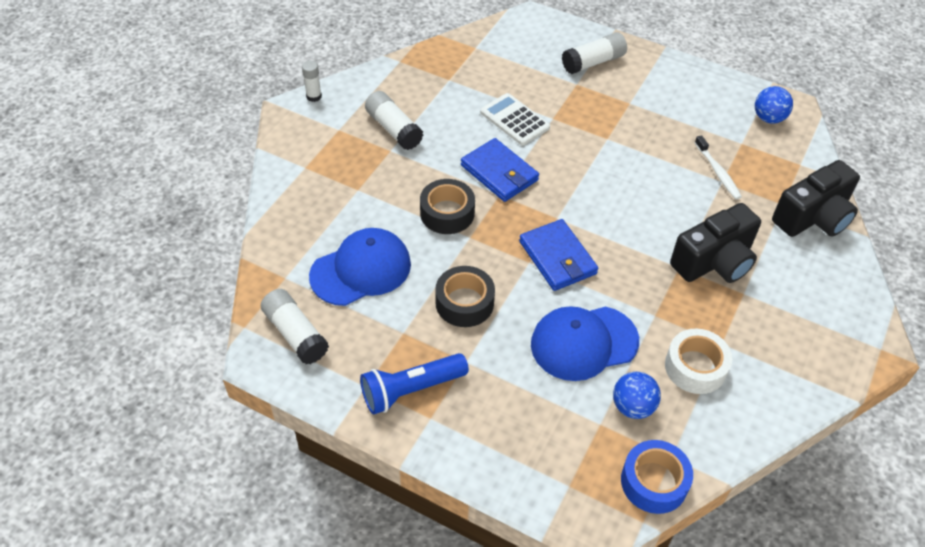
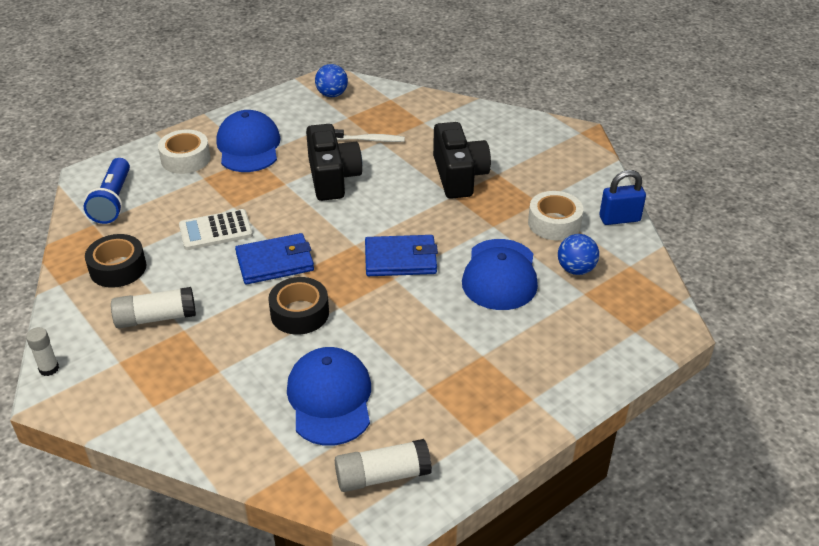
camera: 65 degrees left, 10 degrees down
(411, 390) = (495, 403): blue flashlight -> blue flashlight (113, 201)
(464, 303) = (415, 335): black tape -> black tape (118, 268)
(593, 62) = (185, 159): white glue stick -> white tape
(641, 93) = (248, 146): none -> blue cap
(654, 482) = (649, 282): blue tape -> none
(745, 428) = (619, 219): none -> blue padlock
(813, 217) = (446, 113): black camera -> black camera (332, 177)

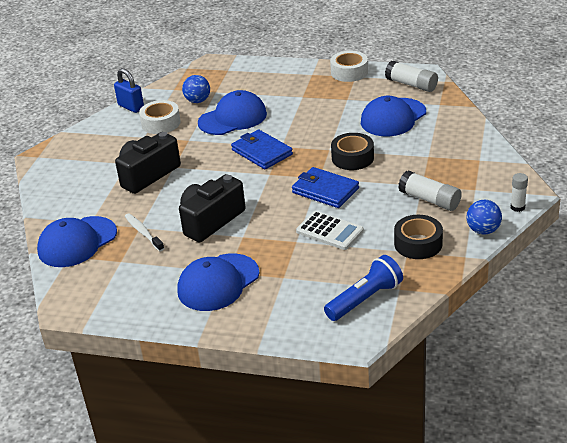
camera: 125 degrees left, 5 degrees down
(185, 159) = (272, 302): white tape -> white tape (349, 72)
(332, 94) = (92, 289): blue ball -> blue ball (483, 230)
(404, 107) = (77, 242): none -> blue cap

